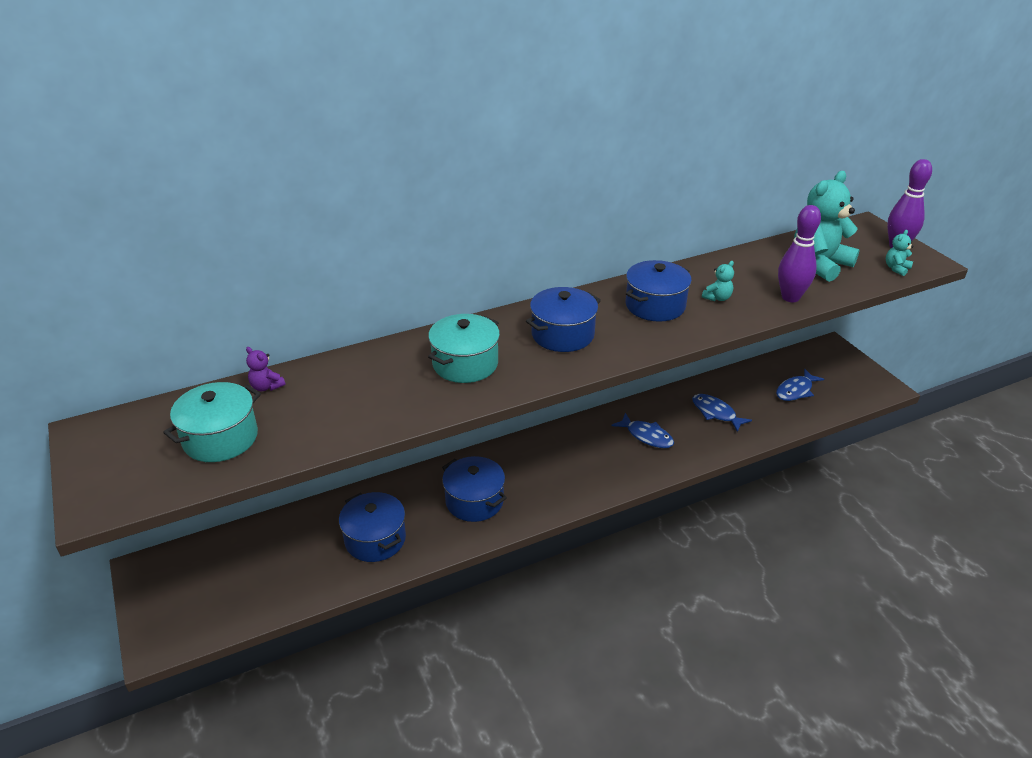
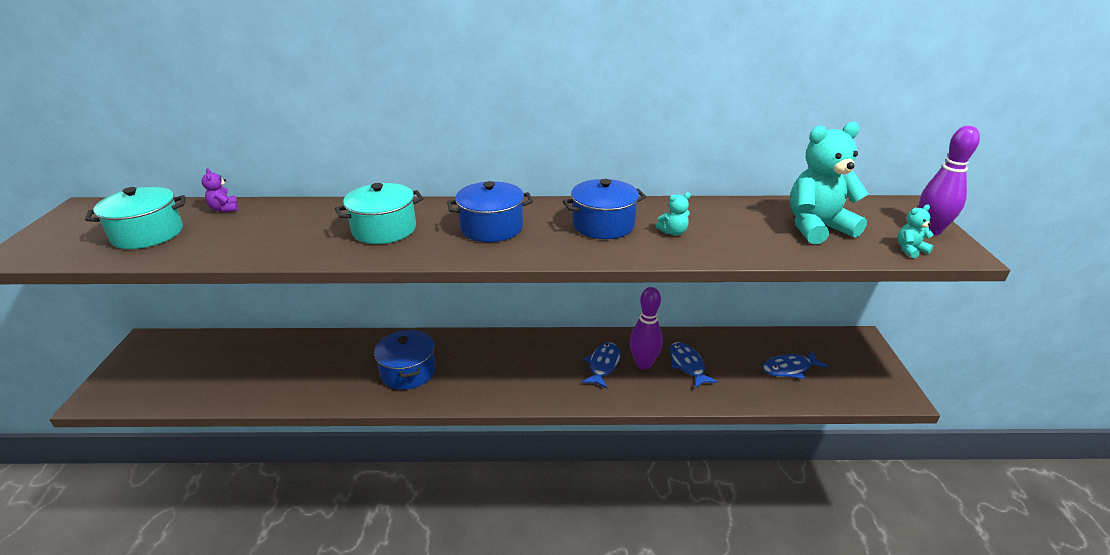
camera: 25 degrees right, 5 degrees down
(375, 539) = (307, 375): blue pot -> none
(646, 436) = (603, 365): blue fish -> blue fish turned 135 degrees counterclockwise
(790, 297) = (754, 248): purple bowling pin -> purple bowling pin (643, 364)

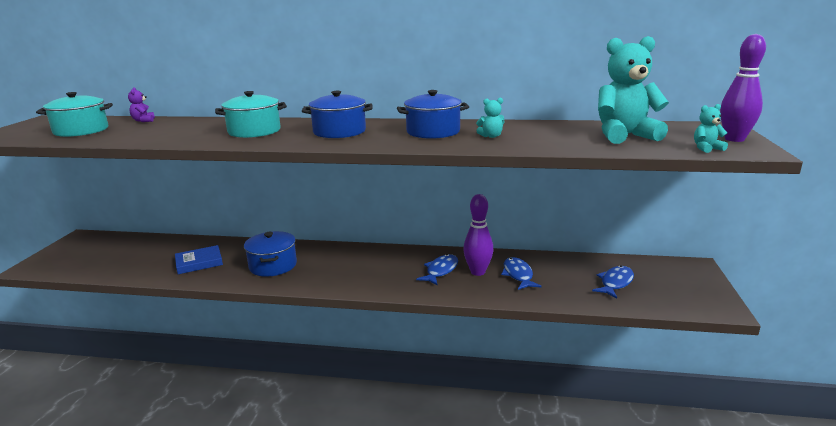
camera: 10 degrees right, 10 degrees down
(315, 373) = (199, 262): none -> blue book
(789, 369) = (615, 283): blue fish -> blue fish turned 135 degrees clockwise

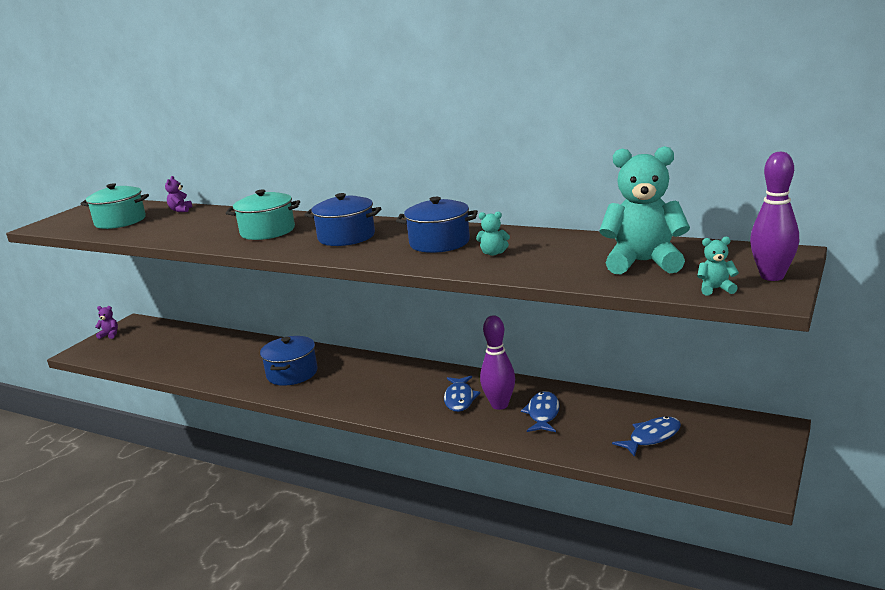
camera: 20 degrees right, 0 degrees up
(59, 249) = (110, 335): none -> purple teddy bear
(199, 262) = (225, 362): blue book -> none
(441, 271) = (459, 399): blue fish -> blue fish turned 135 degrees clockwise

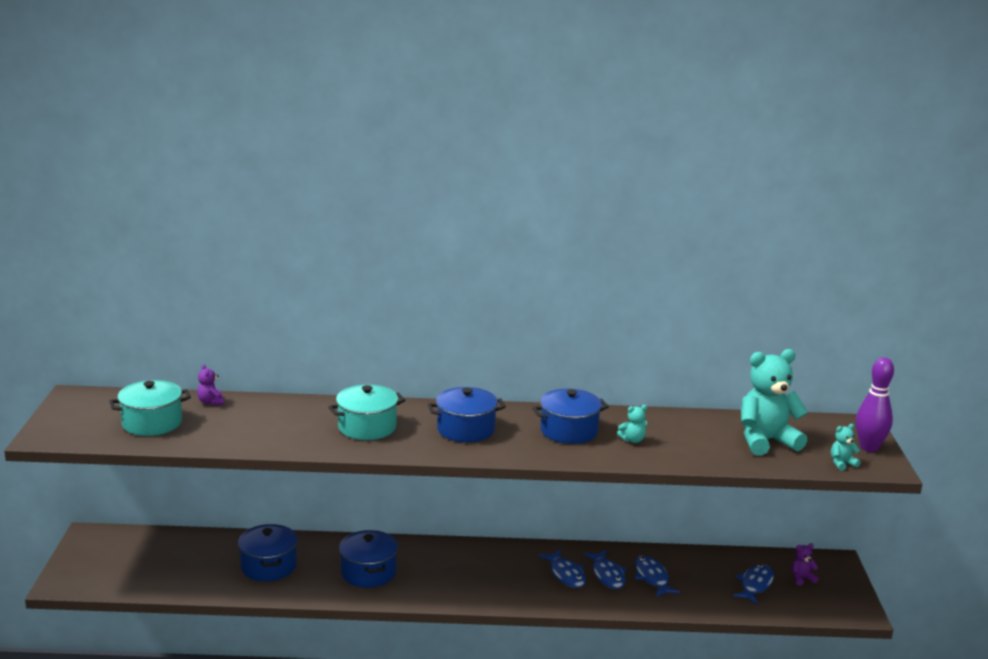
camera: 30 degrees left, 0 degrees up
(110, 335) = (77, 555): purple teddy bear -> purple teddy bear (801, 578)
(224, 359) = (268, 566): none -> blue pot
(499, 405) = (607, 575): purple bowling pin -> blue fish

